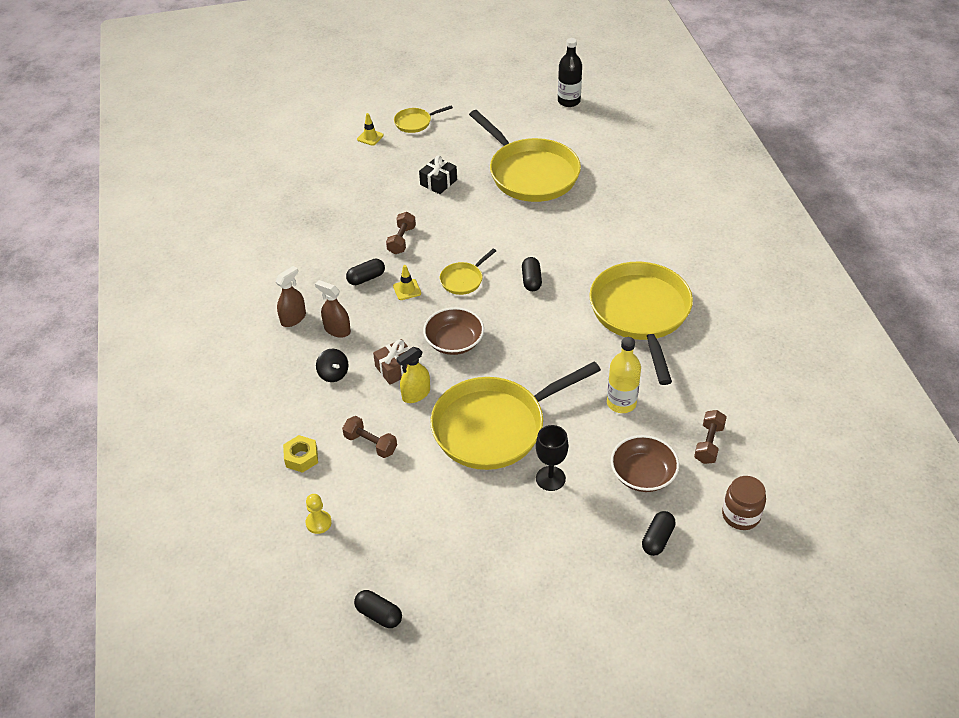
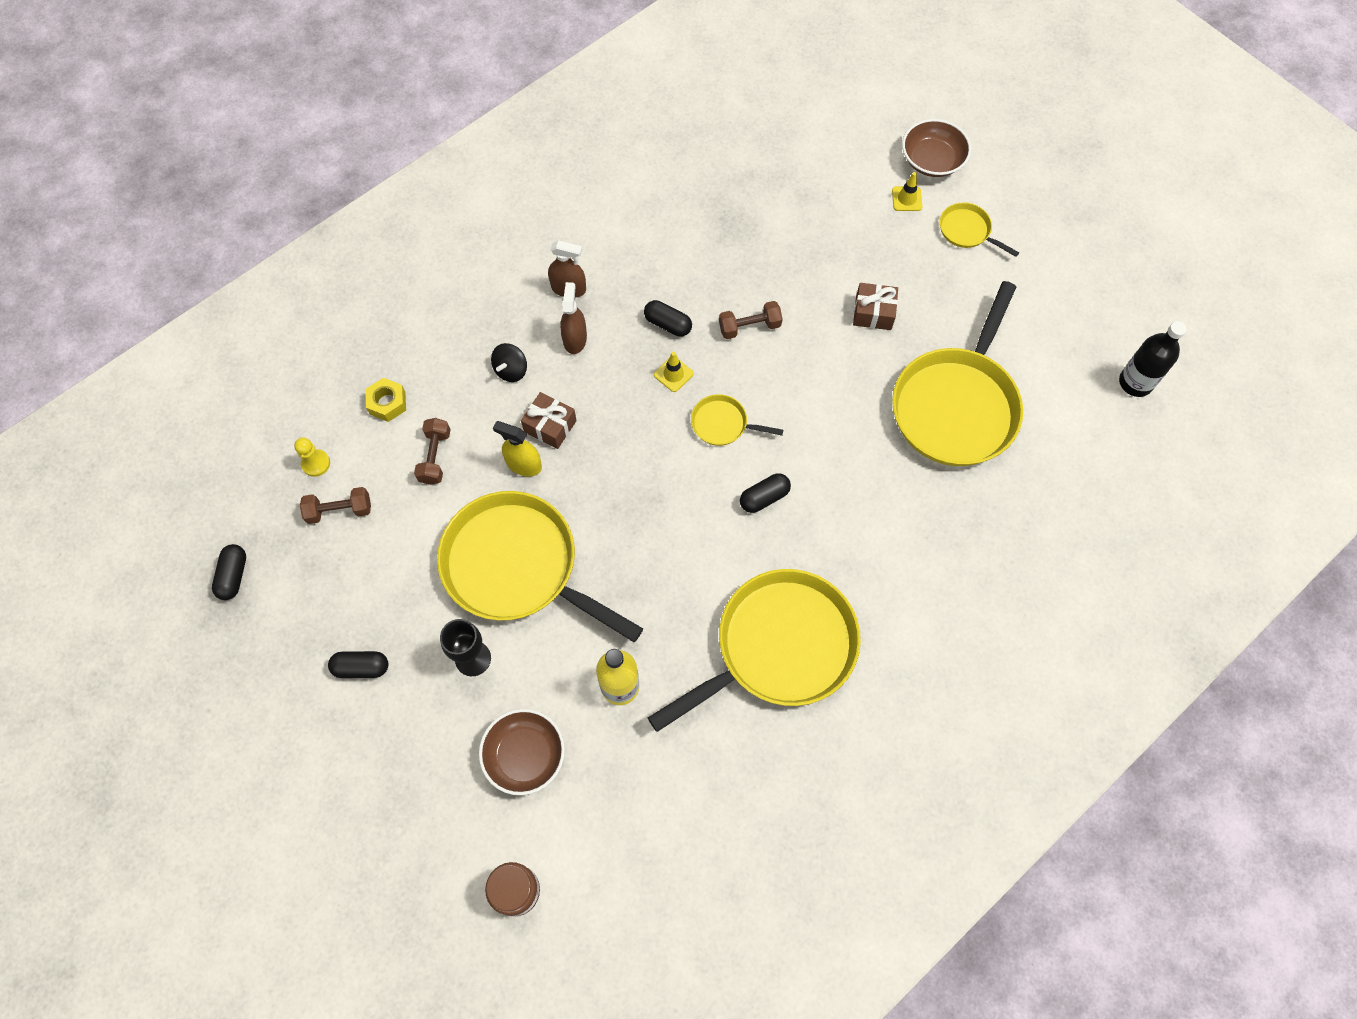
camera: 60 degrees right, 20 degrees up
(438, 182) = (873, 313): black gift -> brown gift
(454, 342) = (620, 463): brown bowl -> brown bowl (932, 160)
(657, 539) = (441, 809): black capsule -> black capsule (361, 668)
(708, 444) = (606, 813): brown dumbbell -> brown dumbbell (339, 510)

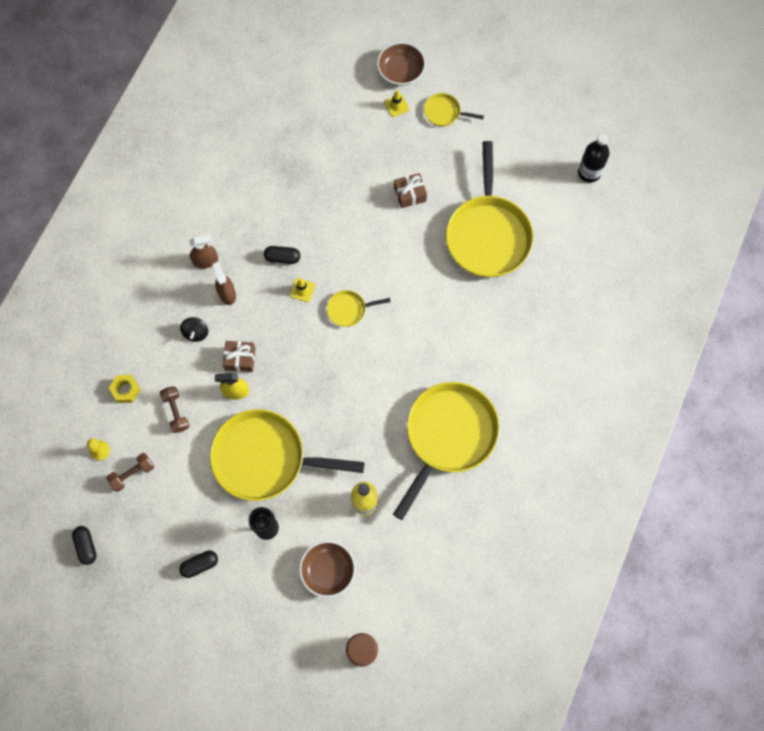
camera: 25 degrees left, 5 degrees up
(749, 327) = (336, 237): brown dumbbell -> none
(764, 497) = (397, 346): black capsule -> none

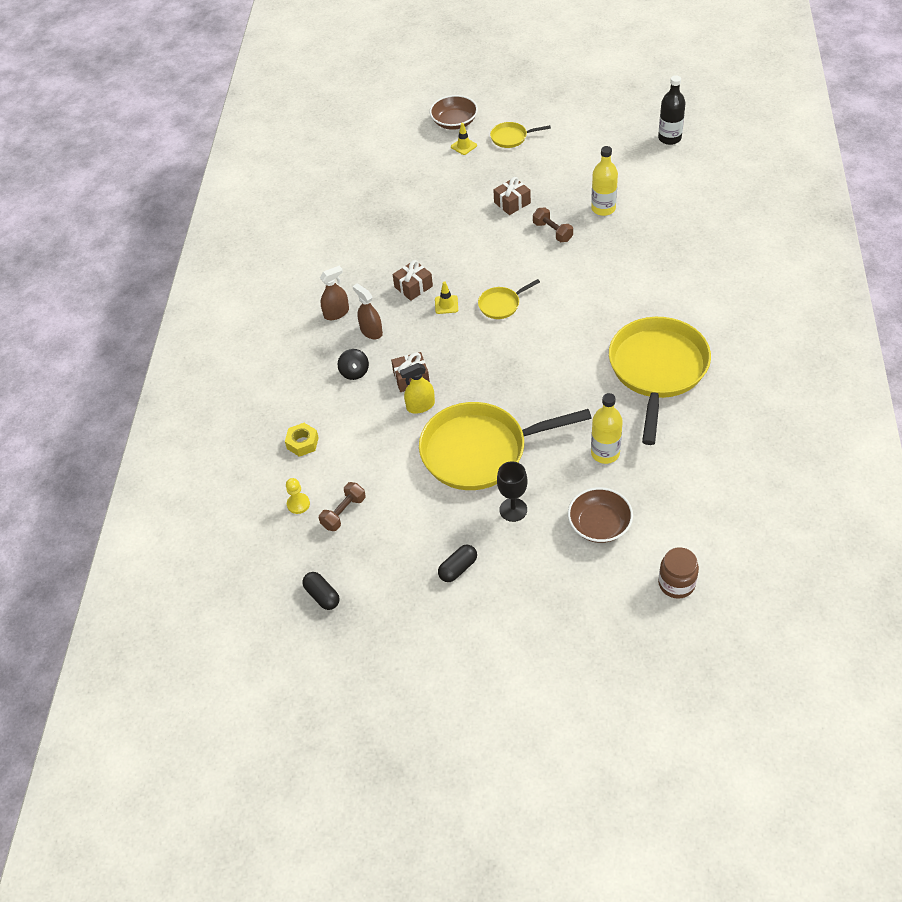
camera: 15 degrees left, 20 degrees down
(176, 412) = (365, 443): brown dumbbell -> brown dumbbell (552, 232)
(282, 258) = (413, 286): black capsule -> brown gift
(488, 234) = (603, 208): yellow pan -> yellow bottle

